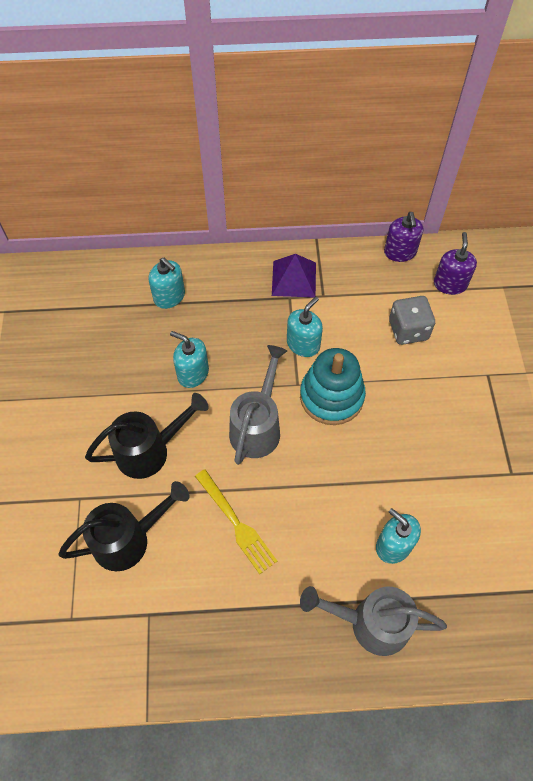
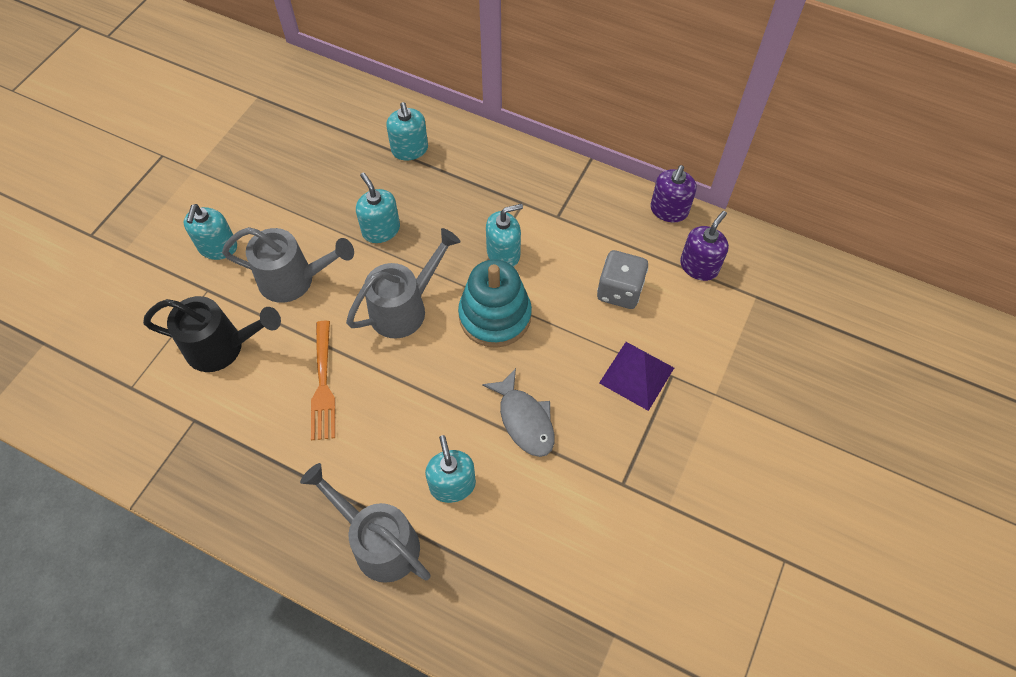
camera: 30 degrees right, 0 degrees up
(62, 457) = (218, 247): none -> turquoise soap dispenser
(150, 450) = (294, 280): black watering can -> grey watering can
(236, 524) = (323, 385): yellow fork -> orange fork
(294, 279) = (540, 187): purple pyramid -> purple pyramid (636, 375)
(410, 465) = (524, 420): none -> grey fish

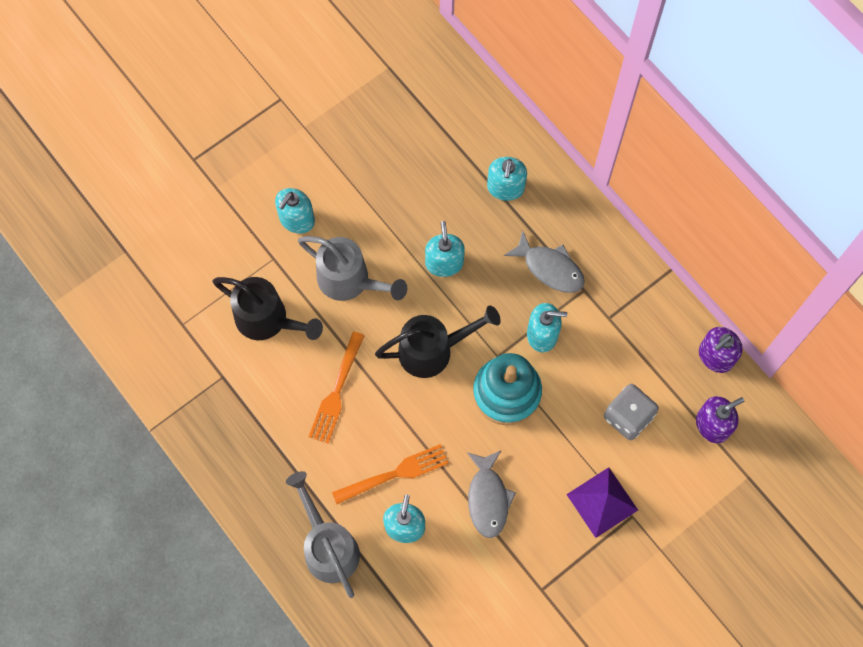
camera: 25 degrees right, 10 degrees up
(405, 308) = (433, 350): grey watering can -> black watering can
(419, 437) = (395, 474): none -> orange fork
(482, 197) = (550, 268): none -> grey fish

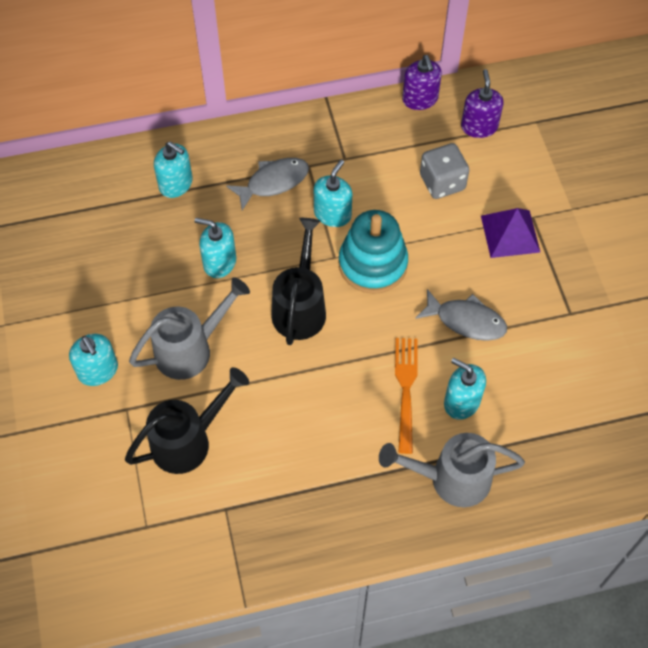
camera: 65 degrees left, 10 degrees down
(336, 392) = (297, 407): orange fork -> none

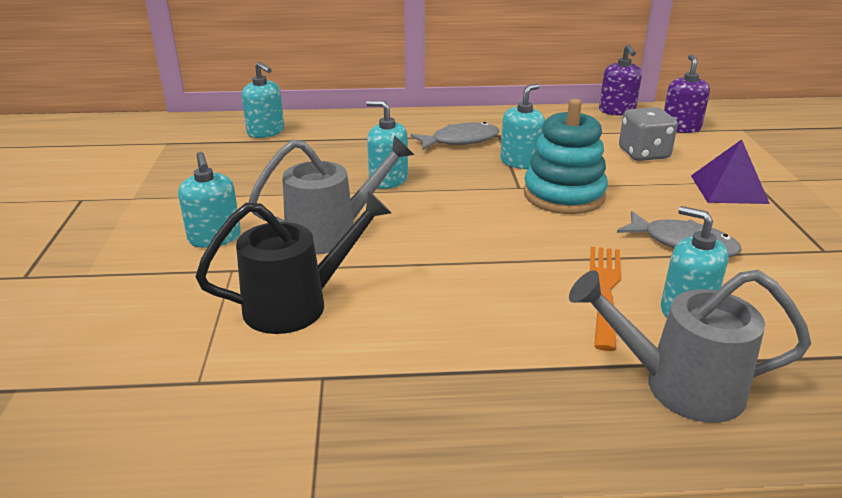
camera: 10 degrees right, 30 degrees down
(176, 184) = (360, 134): turquoise soap dispenser -> turquoise soap dispenser (266, 132)
(300, 306) = (473, 215): black watering can -> none

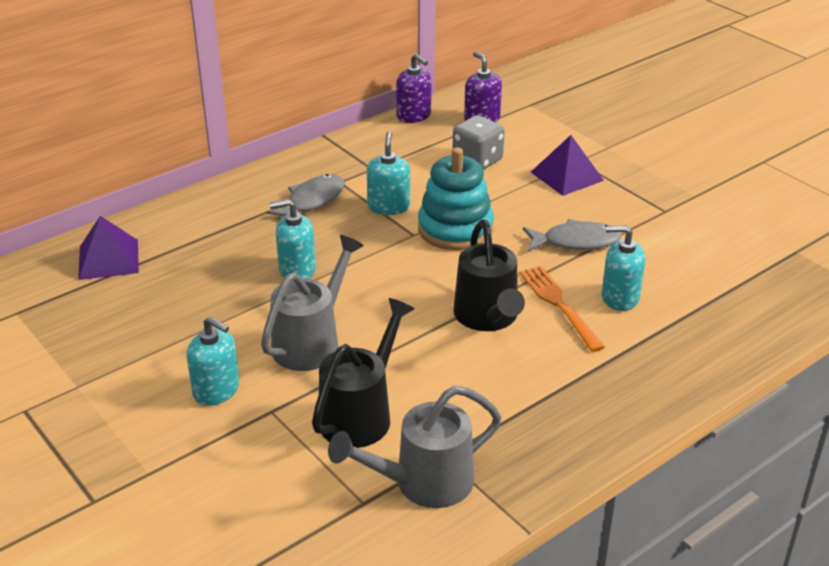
camera: 35 degrees left, 5 degrees up
(266, 132) = (108, 259): turquoise soap dispenser -> purple pyramid
(514, 274) = (488, 318): none -> black watering can
(679, 386) = (657, 355): grey watering can -> grey watering can (423, 483)

